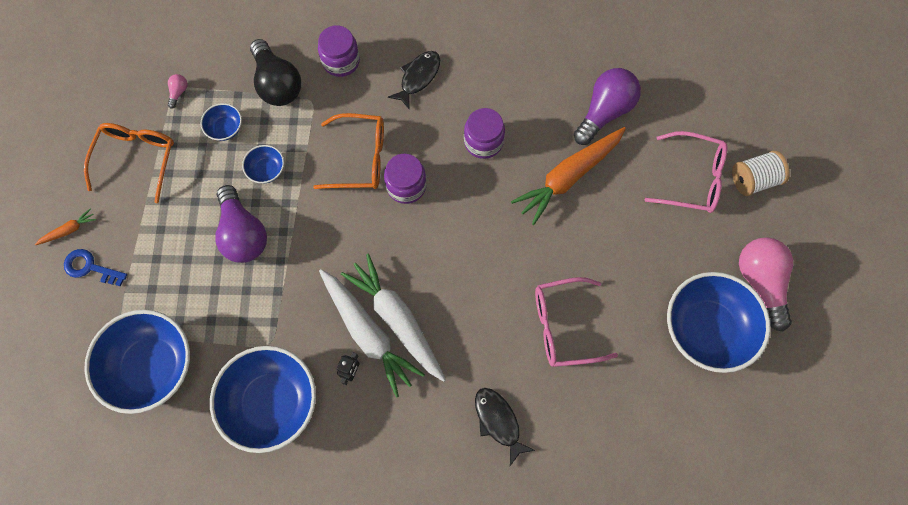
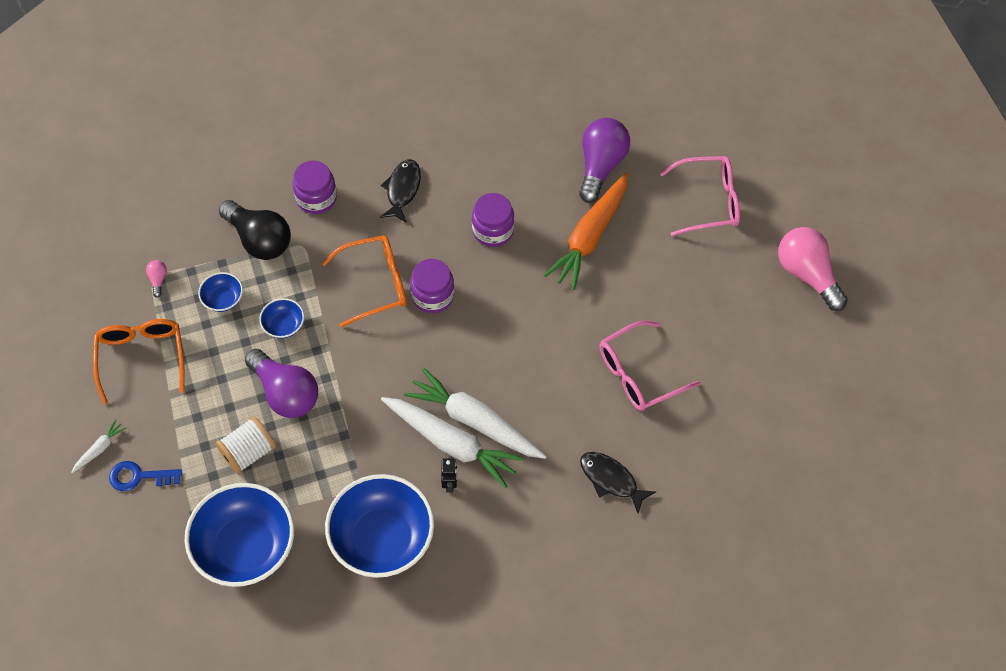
camera: 20 degrees left, 10 degrees down
(69, 230) = (99, 449): orange carrot -> white carrot
(706, 329) = (773, 332): blue bowl -> none
(753, 180) = (766, 185): white spool -> white spool (248, 453)

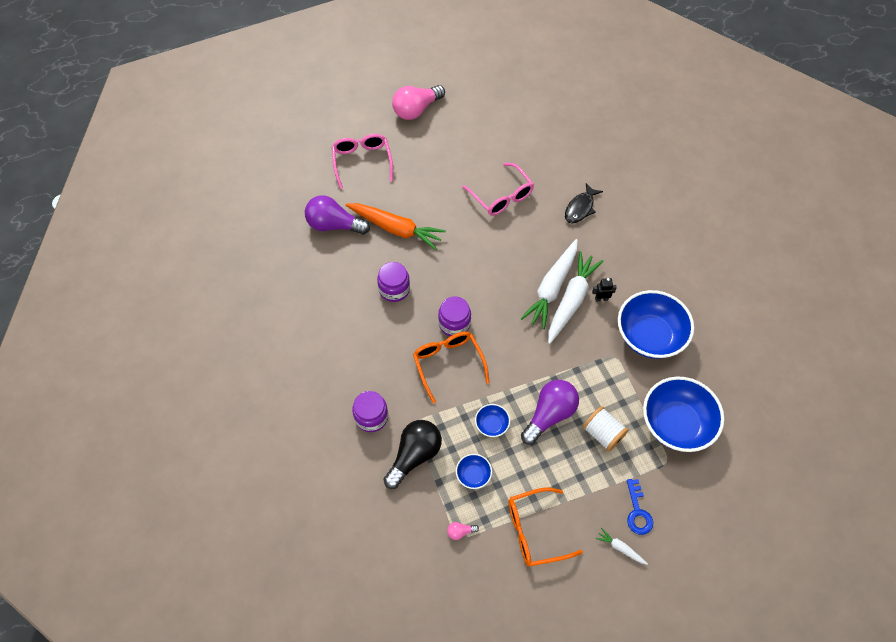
camera: 95 degrees left, 0 degrees up
(402, 190) = (360, 354): black fish -> none

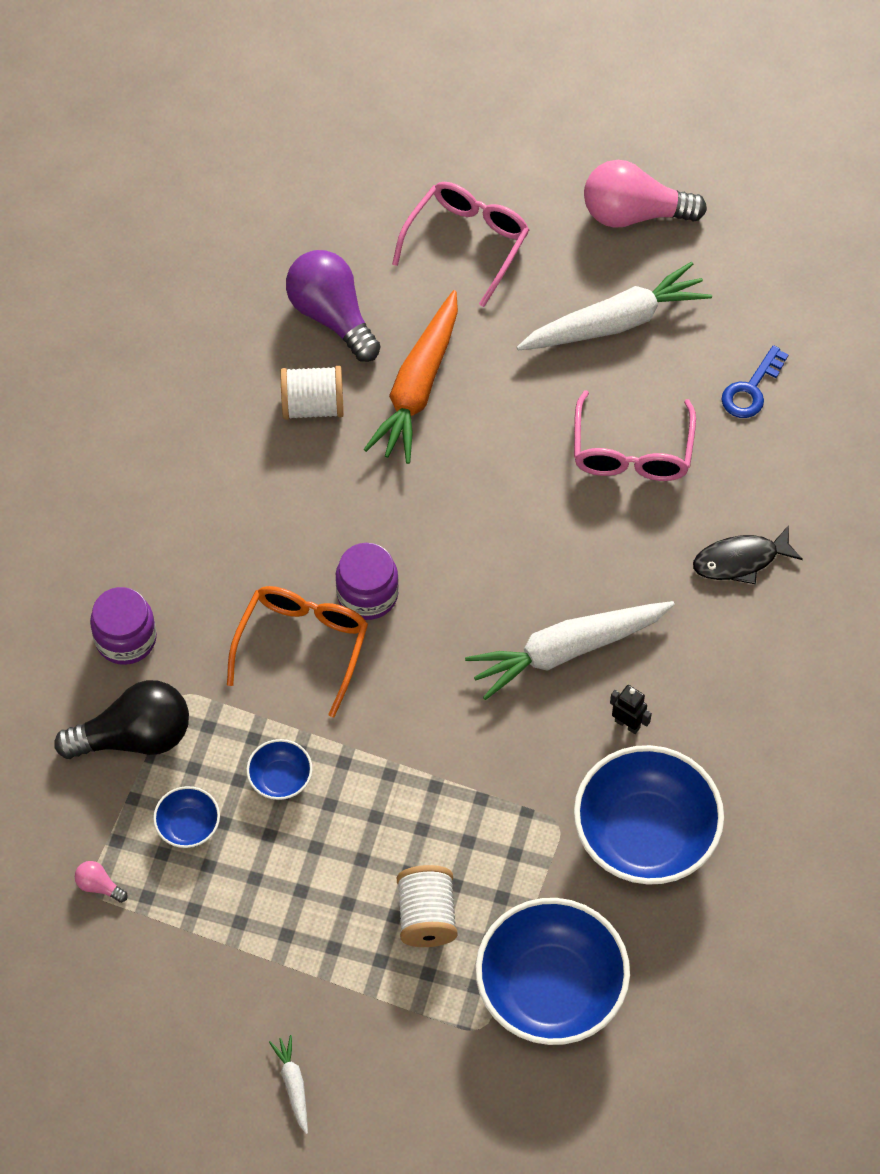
camera: 40 degrees right, 0 degrees up
(360, 265) = (313, 406): none -> white spool
(394, 289) = (329, 478): purple jar -> none
(396, 229) = (418, 387): orange carrot -> orange carrot turned 45 degrees clockwise
(535, 531) = (199, 966): orange glasses -> none
(549, 414) = (376, 830): purple light bulb -> none
(571, 300) = (577, 692): white carrot -> white carrot (615, 322)
(637, 512) = (367, 1059): blue key -> blue key (751, 389)

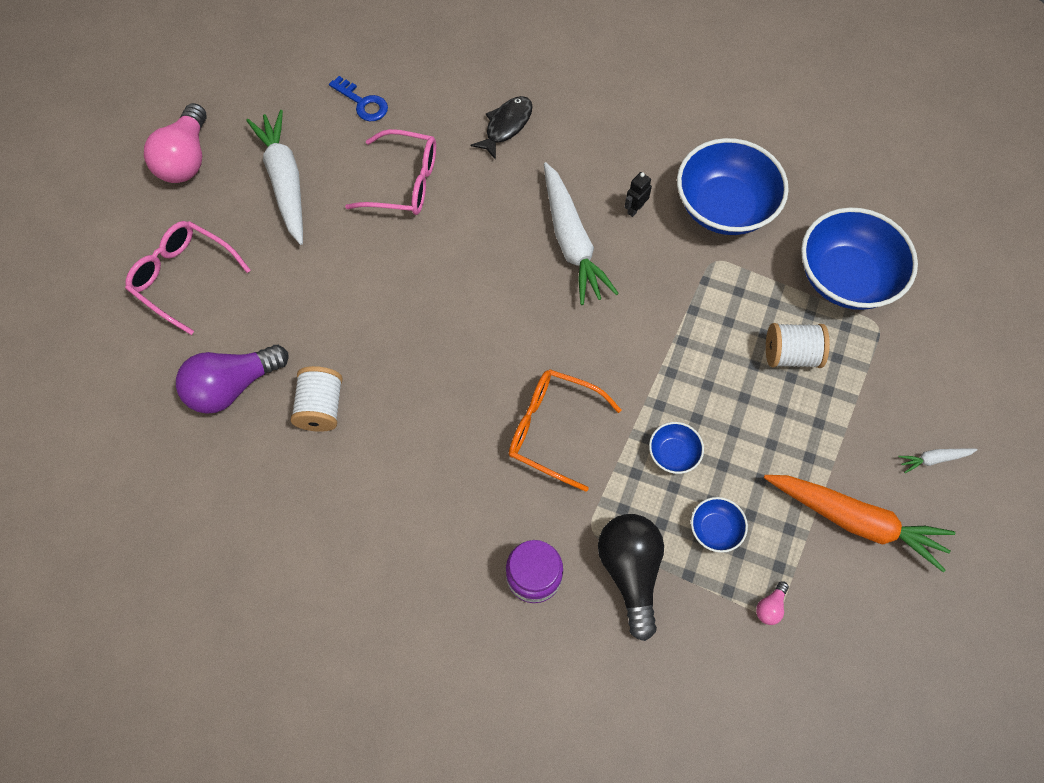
camera: 85 degrees left, 5 degrees up
(367, 594) = (509, 377): purple jar -> none
(418, 387) = (317, 325): orange carrot -> orange carrot (855, 521)
(740, 560) = (506, 126): black fish -> black fish turned 135 degrees counterclockwise

